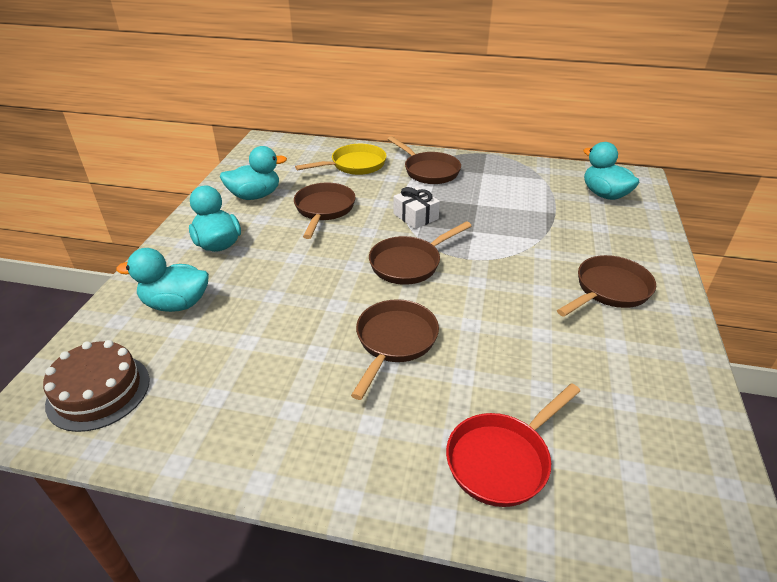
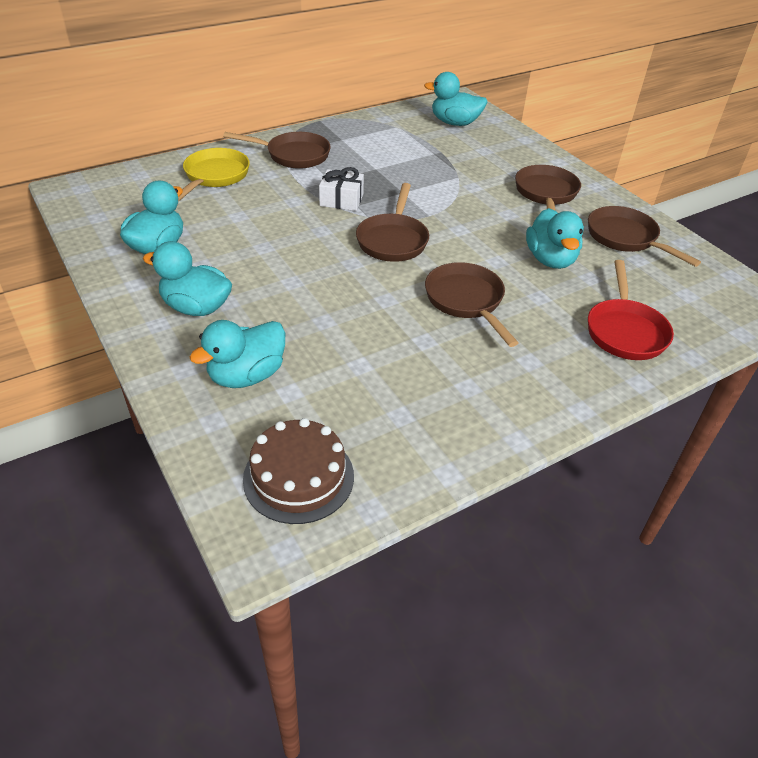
camera: 45 degrees left, 5 degrees up
(324, 210) = (251, 229): brown pan -> brown pan (625, 238)
(524, 349) = (550, 260): none -> turquoise duck

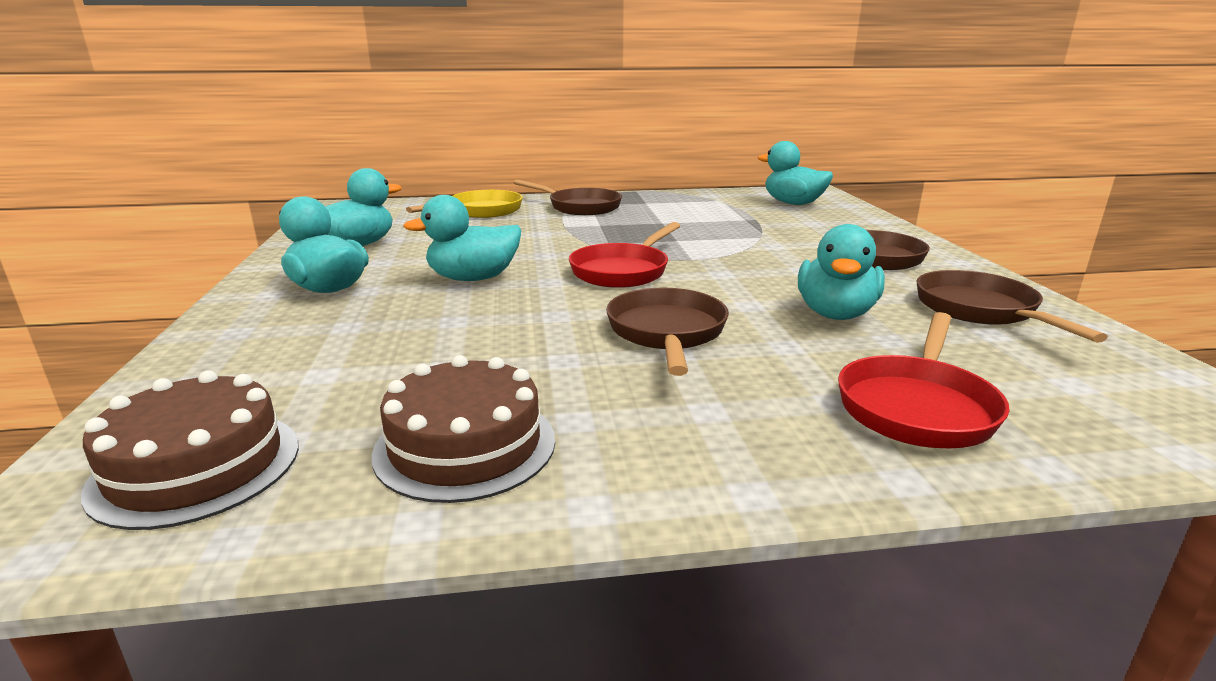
camera: 25 degrees right, 20 degrees down
(247, 375) = (294, 350): turquoise duck -> turquoise duck (473, 278)
(341, 200) = (596, 238): white gift -> none
(393, 240) = (623, 271): brown pan -> red pan
(427, 421) = (465, 445): none -> brown cake

